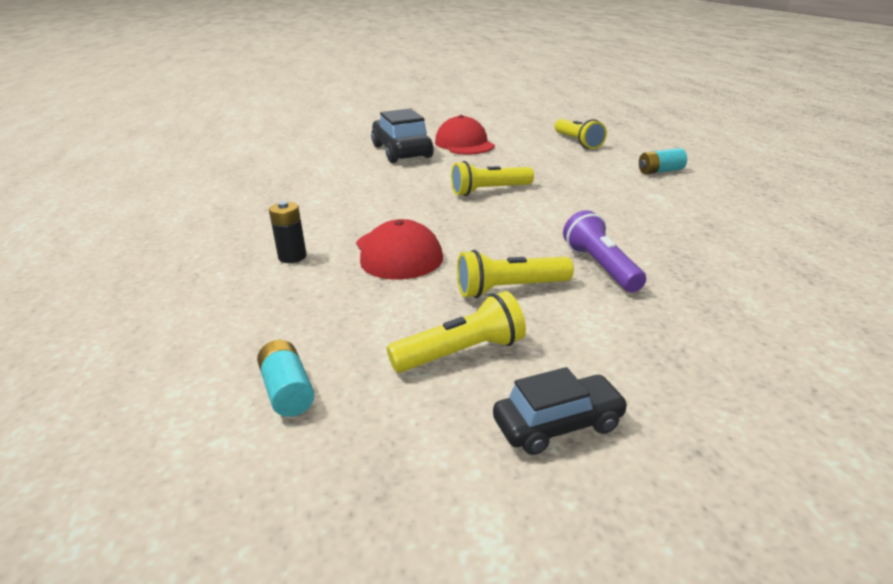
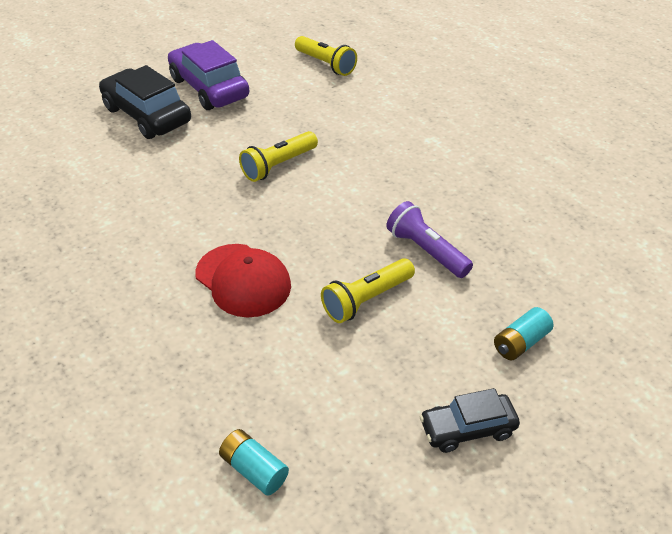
camera: 25 degrees left, 15 degrees up
(292, 257) = (142, 313): black battery -> none
(461, 353) = (366, 384): yellow flashlight -> none
(464, 144) = (209, 88): red cap -> purple car
(558, 424) = (467, 429): black car -> black car turned 150 degrees counterclockwise
(660, 171) = (422, 100): turquoise battery -> turquoise battery (520, 342)

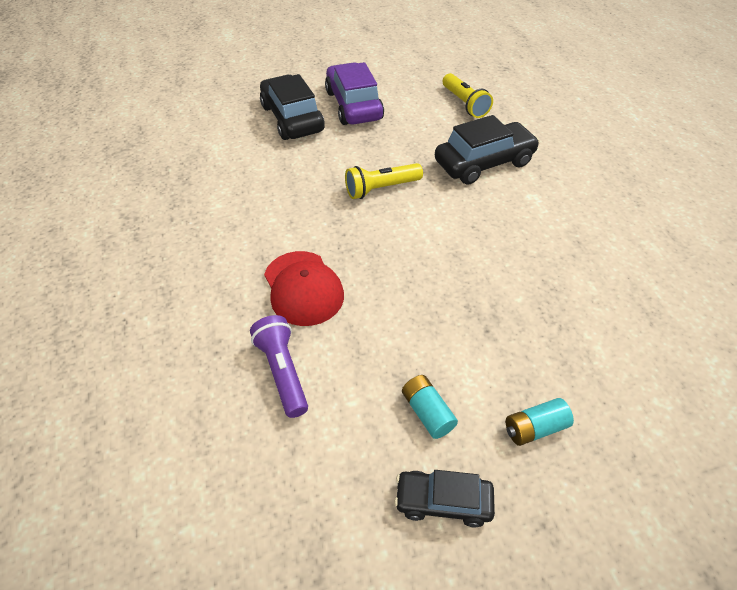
camera: 20 degrees right, 5 degrees up
(254, 469) = (231, 472): turquoise battery -> turquoise battery (427, 412)
(366, 299) = (403, 338): yellow flashlight -> none
(371, 118) = (484, 163): none -> black car
(426, 251) = (481, 306): purple flashlight -> purple flashlight (283, 372)

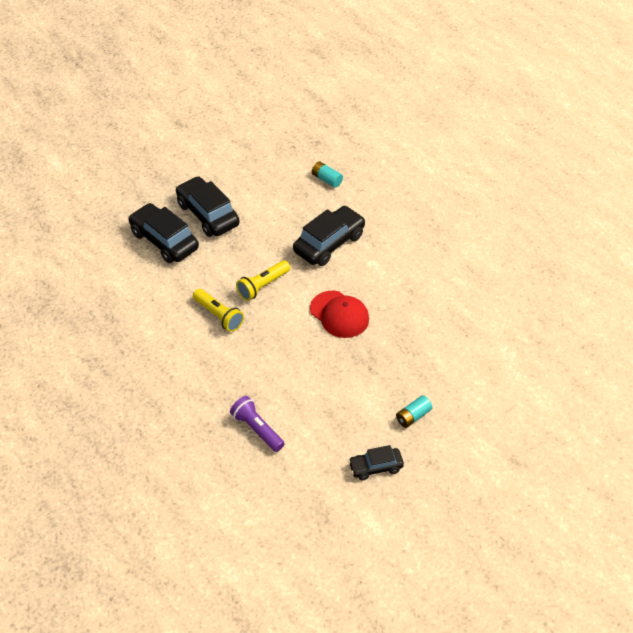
camera: 20 degrees left, 0 degrees up
(303, 288) = (243, 375): red cap -> red cap (339, 314)
(353, 105) = (207, 214): purple car -> black car
(427, 412) = (351, 426): turquoise battery -> turquoise battery (326, 179)
(464, 104) = (296, 190): yellow flashlight -> yellow flashlight (218, 315)

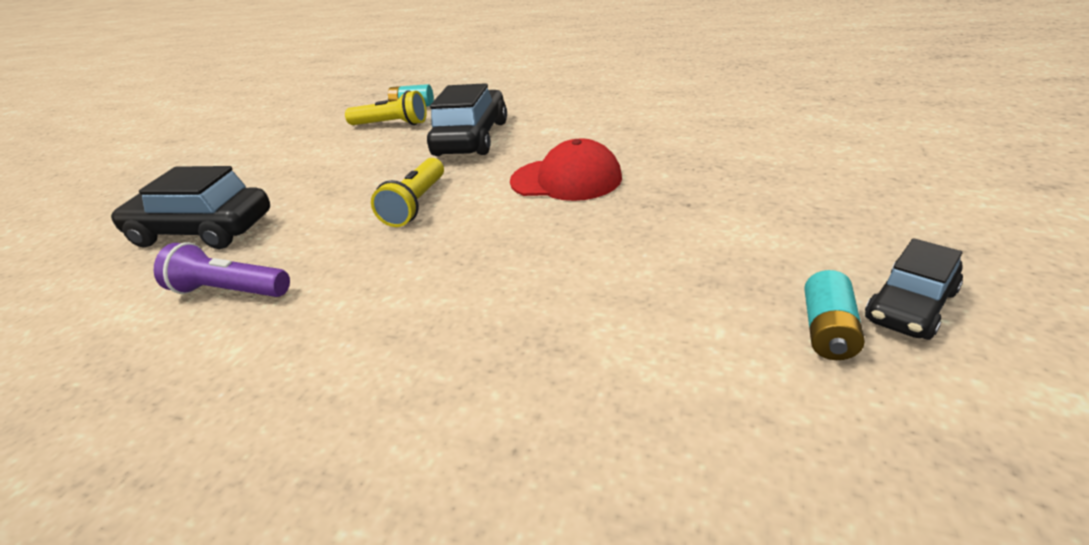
camera: 30 degrees left, 15 degrees down
(207, 214) = (265, 183): black car -> none
(218, 315) = (369, 264): yellow flashlight -> yellow flashlight (391, 124)
(257, 429) = (618, 381): purple flashlight -> purple flashlight (230, 291)
(413, 416) = (835, 216): turquoise battery -> turquoise battery (828, 331)

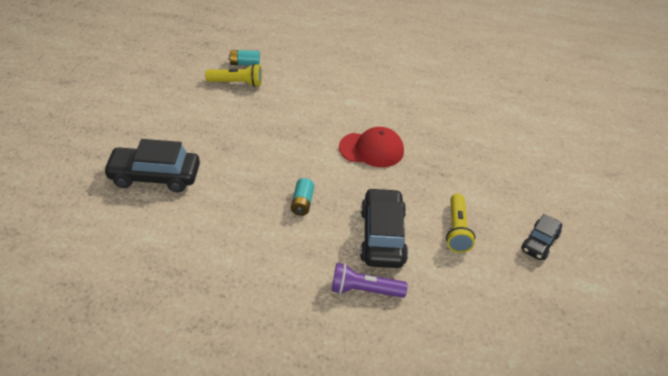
camera: 15 degrees left, 10 degrees up
(230, 291) = (203, 223): purple flashlight -> purple flashlight (364, 290)
(416, 204) = (286, 163): yellow flashlight -> yellow flashlight (457, 230)
(471, 138) = (301, 105): black car -> black car (382, 236)
(828, 331) = (506, 254): turquoise battery -> turquoise battery (302, 203)

